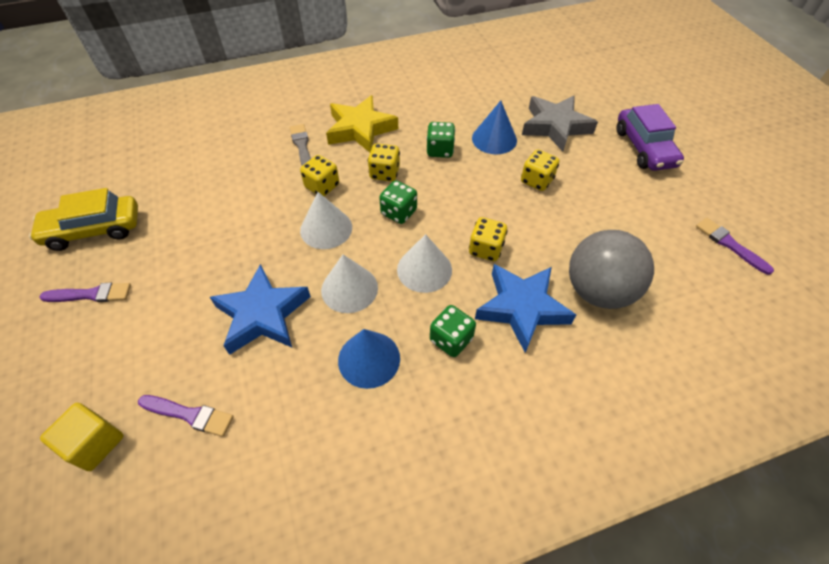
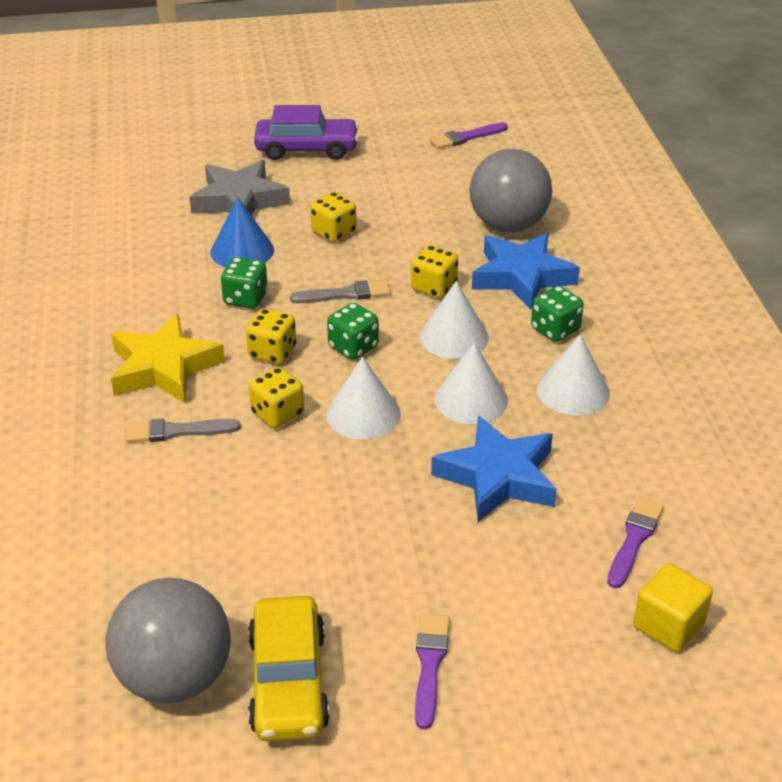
camera: 80 degrees left, 15 degrees down
(108, 184) = (175, 677): none -> grey ball
(369, 359) = (573, 391): blue cone -> white cone
(460, 199) = (345, 294): none -> grey brush

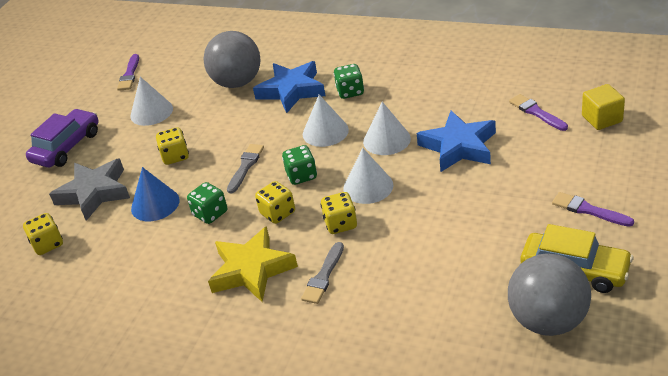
camera: 55 degrees left, 0 degrees up
(434, 287) = (271, 127): yellow dice -> yellow dice (48, 244)
(573, 391) = (407, 100): white cone -> white cone (151, 112)

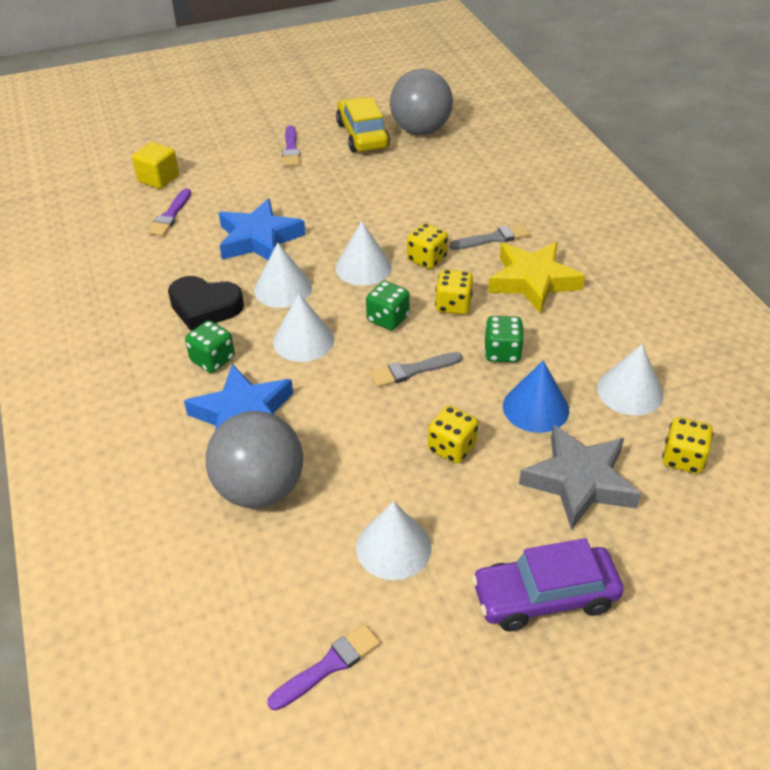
camera: 135 degrees left, 5 degrees up
(110, 254) = (630, 391): none -> white cone
(405, 101) = (205, 307): none -> black heart

